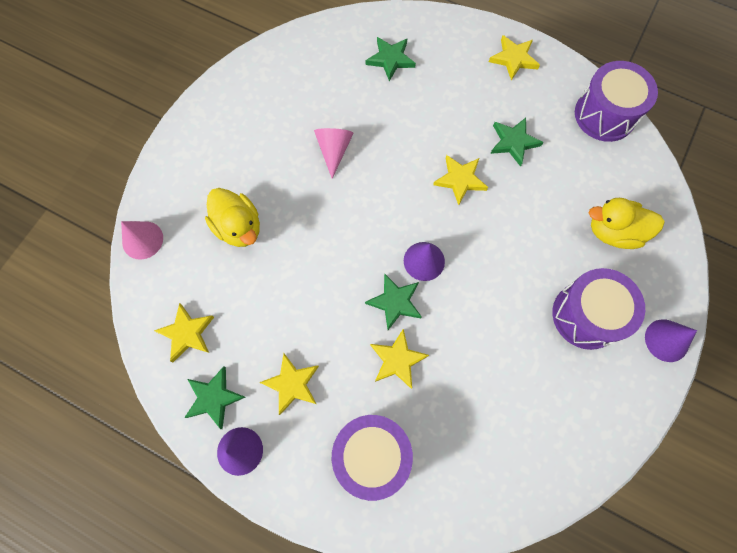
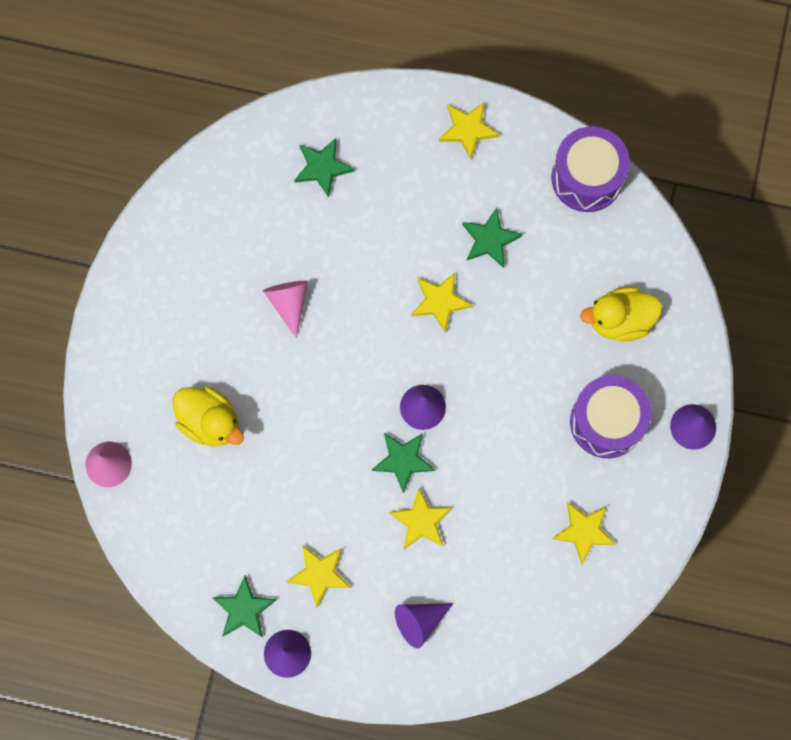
camera: 15 degrees left, 5 degrees up
(187, 333) = (193, 552): yellow star -> yellow star (584, 531)
(371, 455) = (419, 621): purple drum -> purple cone

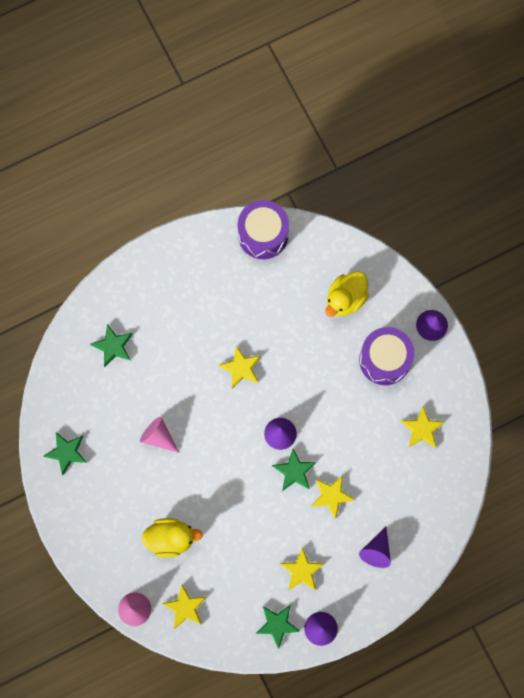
camera: 40 degrees left, 0 degrees up
(468, 130) = (176, 260): yellow star -> yellow star (185, 607)
(490, 239) = (239, 311): green star -> green star (66, 452)

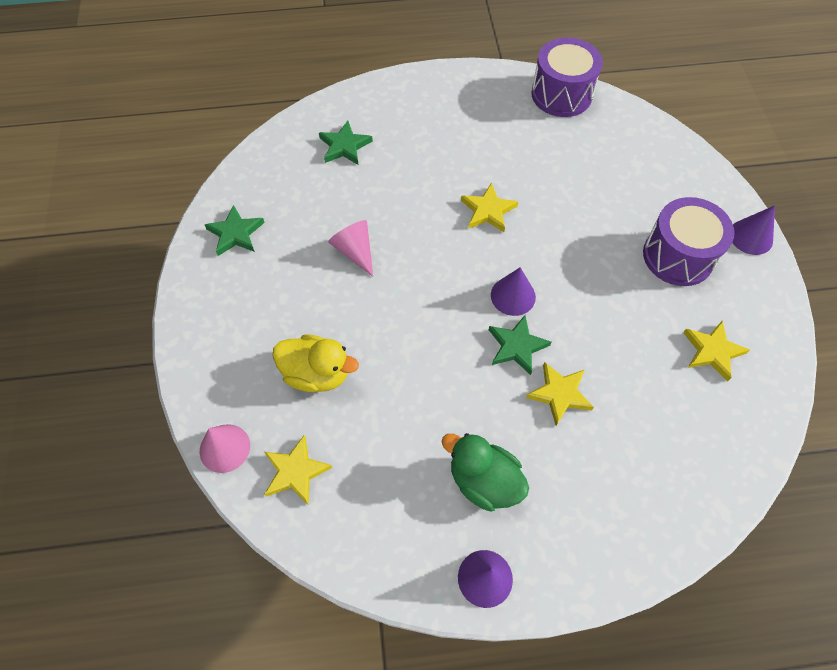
camera: 20 degrees right, 15 degrees down
(277, 625) = (420, 547): green star -> none
(302, 571) = (484, 481): yellow star -> green duck
(345, 299) = (643, 179): yellow duck -> none
(376, 551) = (605, 492): purple cone -> none

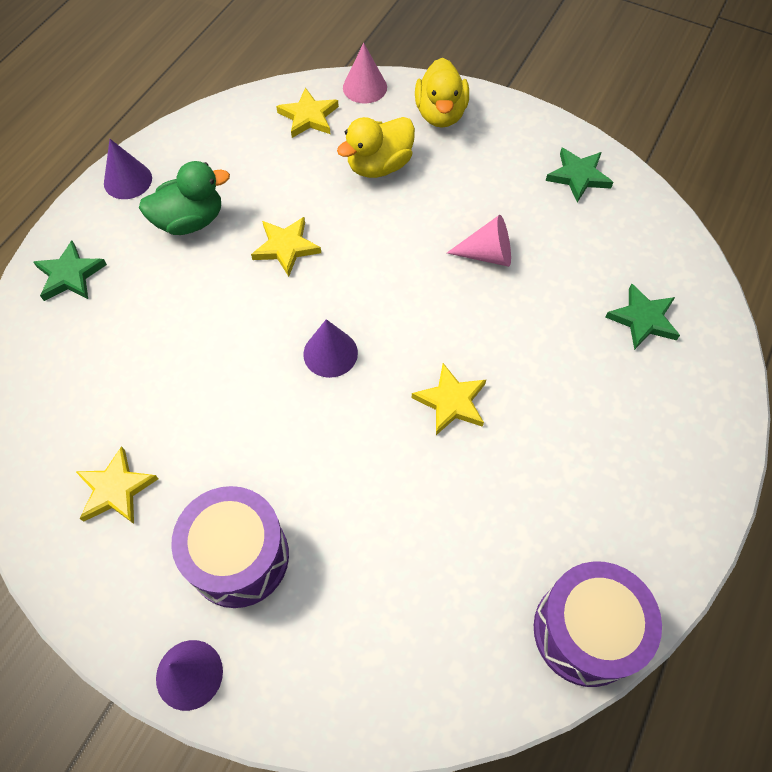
camera: 125 degrees right, 0 degrees up
(223, 363) = (440, 114): none -> yellow duck
(517, 346) = (277, 320): green star -> green star (70, 275)
(559, 394) = (204, 321): yellow star -> yellow star (286, 247)

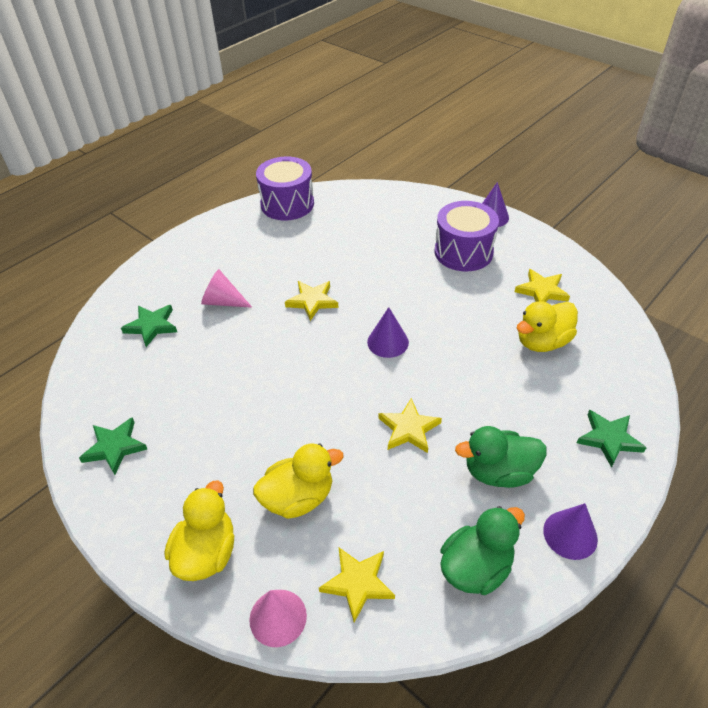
camera: 165 degrees left, 15 degrees down
(127, 392) = (542, 342): none -> yellow duck
(212, 143) = (476, 567): none -> green duck
(487, 254) = (237, 391): pink cone -> pink cone (223, 301)

